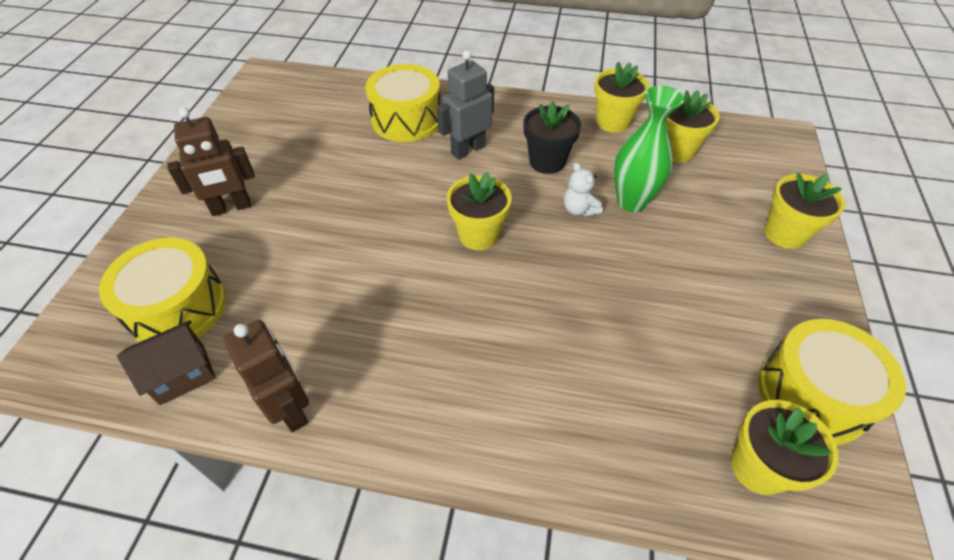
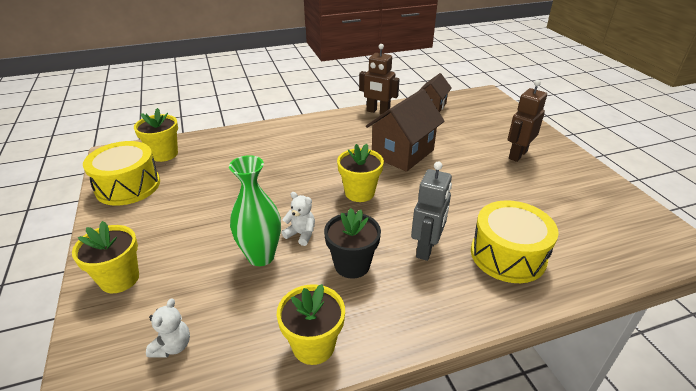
camera: 150 degrees right, 15 degrees down
(178, 307) = (468, 118): yellow drum -> none
(363, 276) = (402, 153): none -> brown house
(676, 151) = (229, 333): yellow flower pot -> none
(724, 158) = (173, 346): none -> white teddy bear

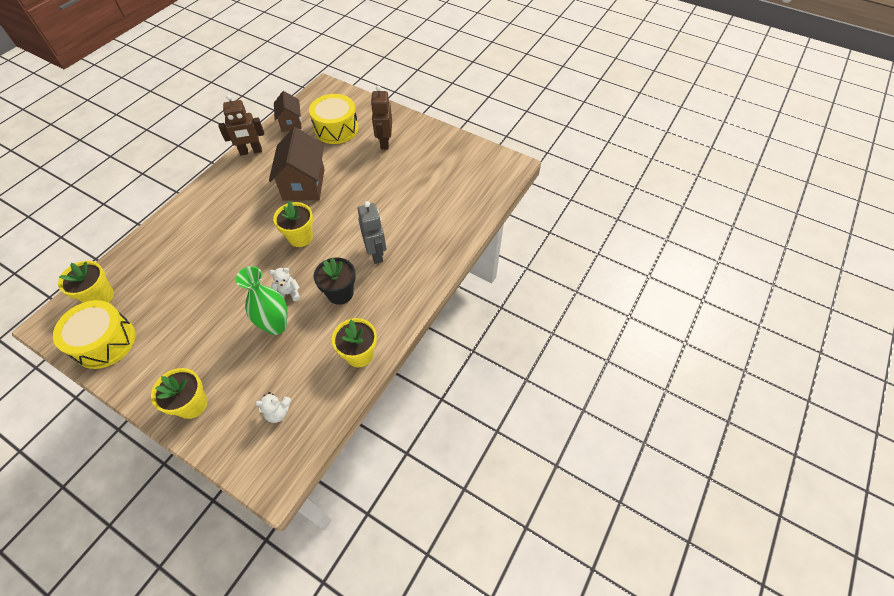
camera: 40 degrees left, 20 degrees up
(173, 346) = (278, 412): white teddy bear -> white teddy bear turned 105 degrees clockwise
(508, 255) = (425, 229): yellow drum -> yellow drum (336, 129)

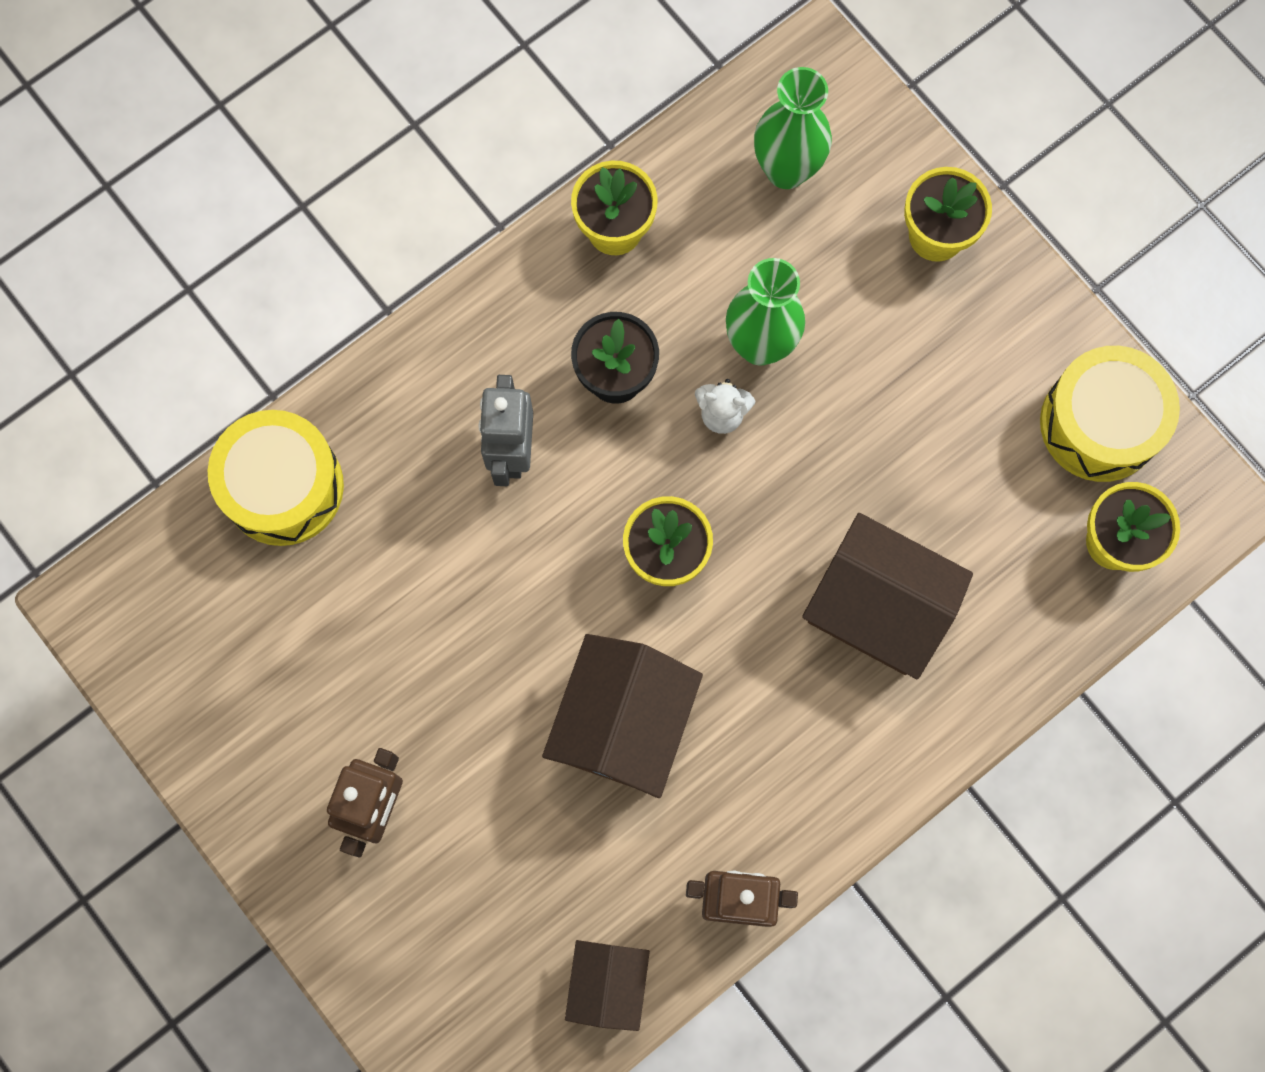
camera: 160 degrees left, 20 degrees up
(208, 244) = (877, 608): none -> brown house
(278, 412) = (786, 170): white teddy bear -> green vase
(336, 129) = (489, 910): yellow drum -> yellow drum (283, 486)

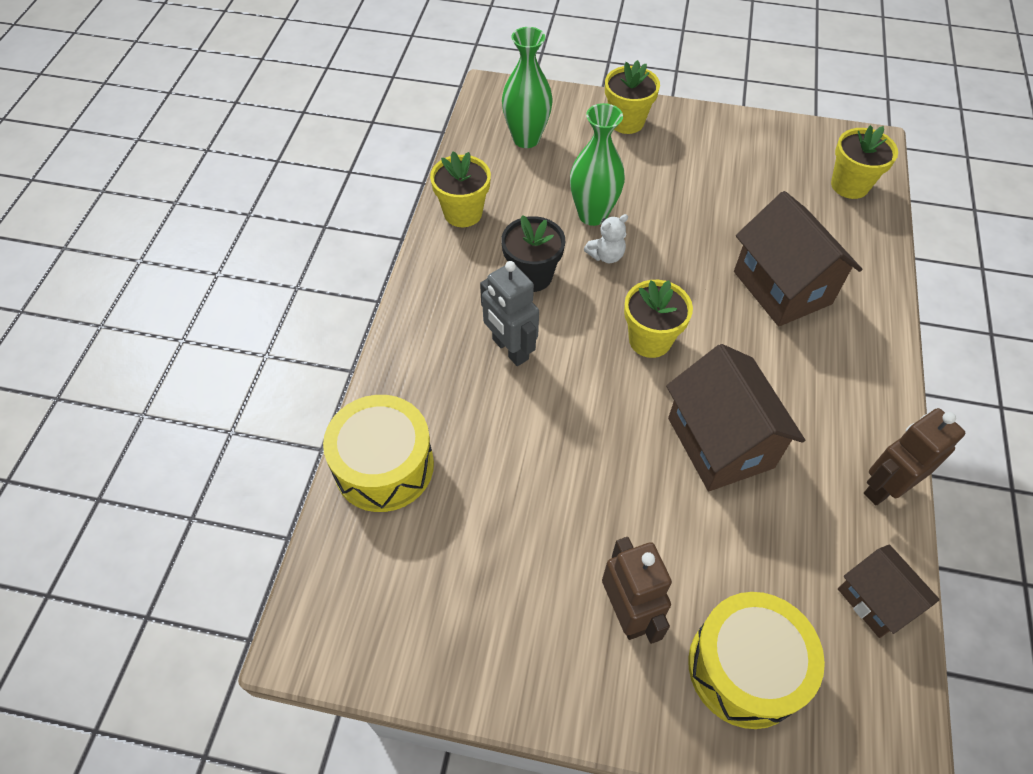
camera: 40 degrees left, 20 degrees down
(877, 608) = (782, 287): brown house -> brown house turned 75 degrees clockwise
(1099, 423) = (785, 145): yellow drum -> yellow drum (745, 668)

